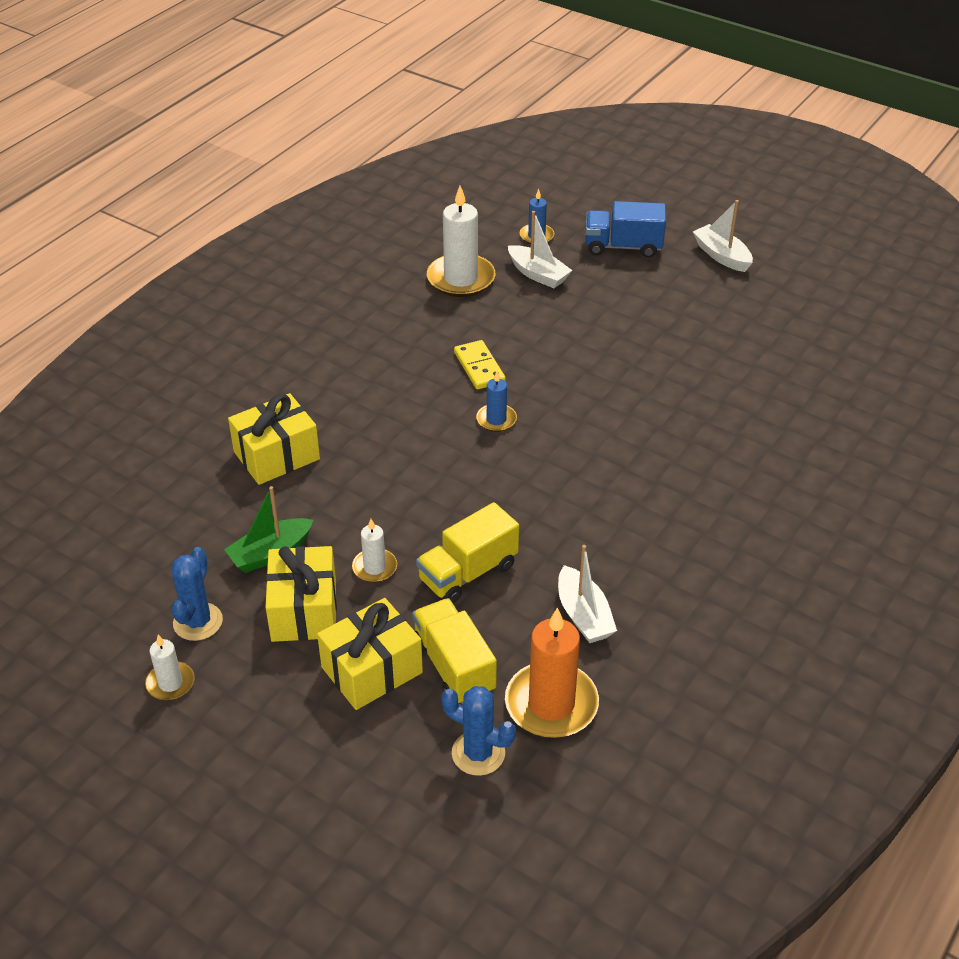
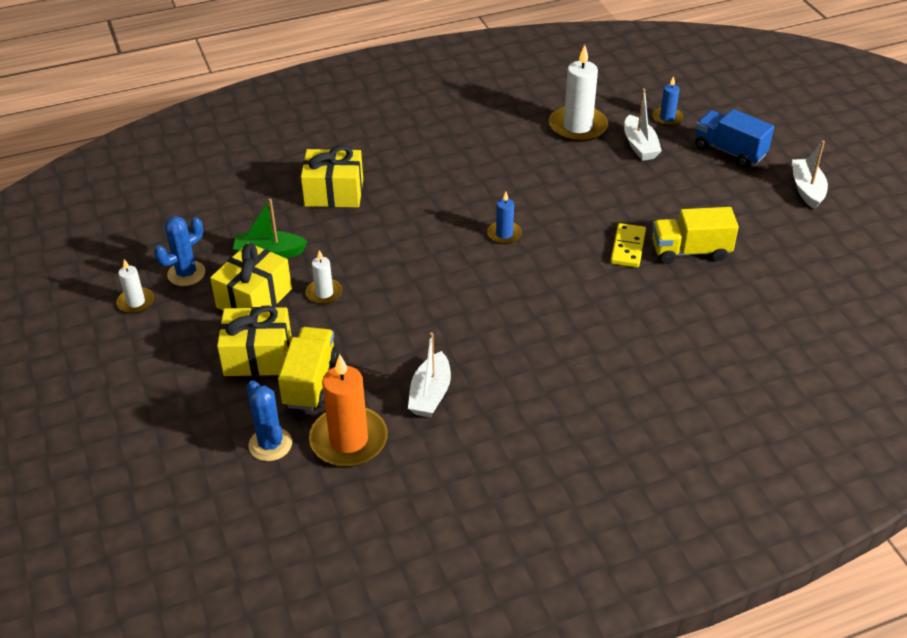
camera: 35 degrees right, 0 degrees up
(468, 573) = (381, 326): yellow truck -> yellow truck (690, 251)
(479, 367) = (528, 193): yellow domino -> yellow domino (627, 247)

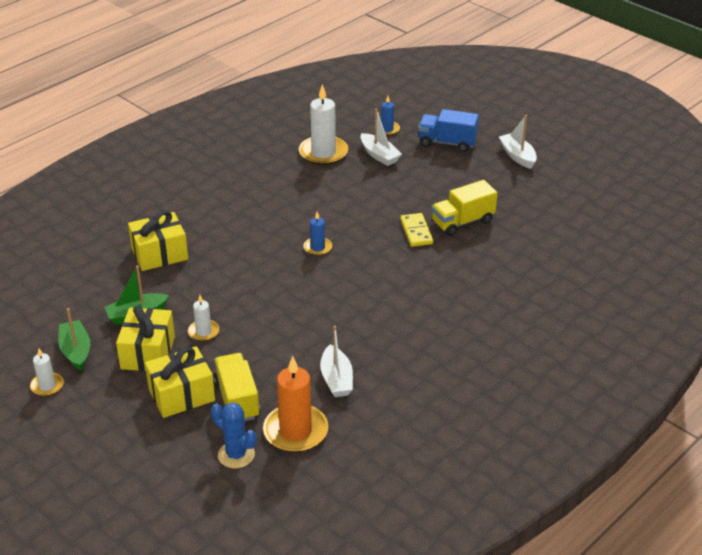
camera: 25 degrees left, 5 degrees down
(186, 273) = (76, 351): blue cactus -> green boat

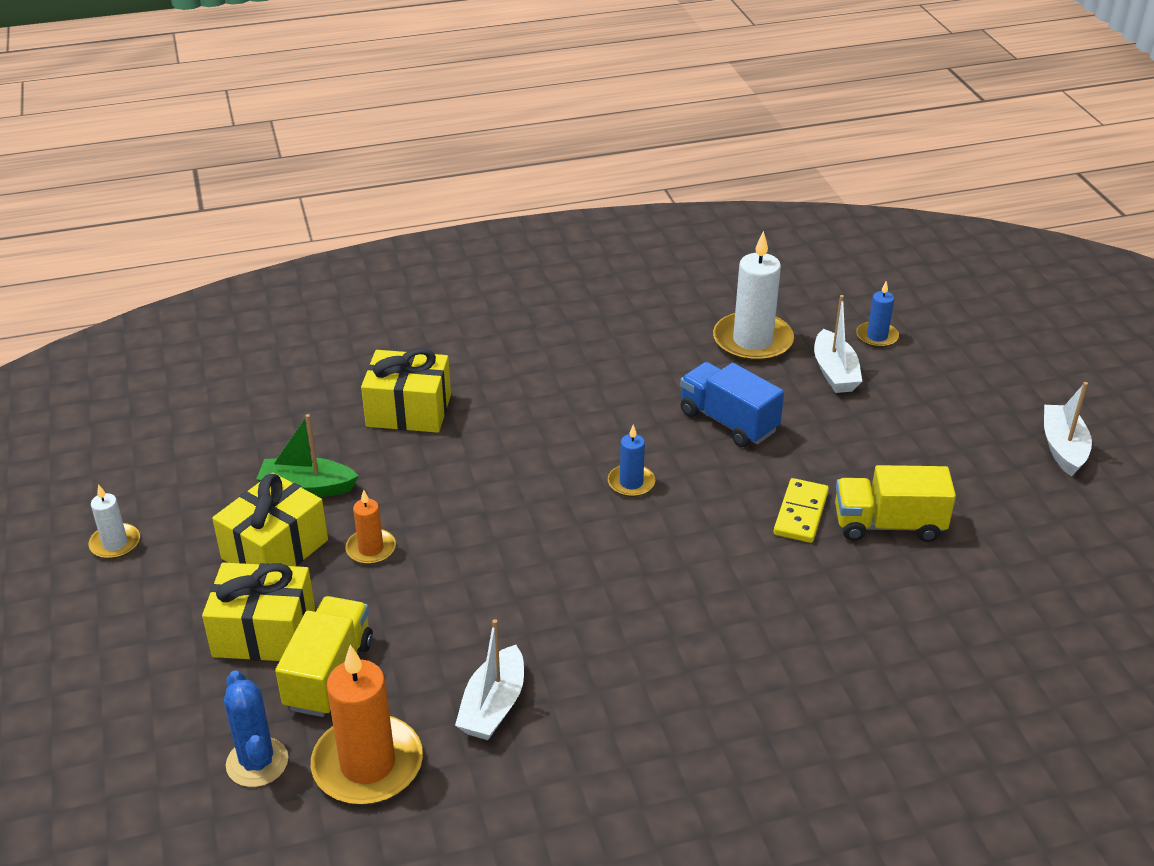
camera: 30 degrees right, 0 degrees up
(76, 351) = (190, 508): green boat -> none
(203, 332) = (371, 549): white candle -> orange candle
(447, 143) = (958, 388): blue truck -> blue truck (728, 421)

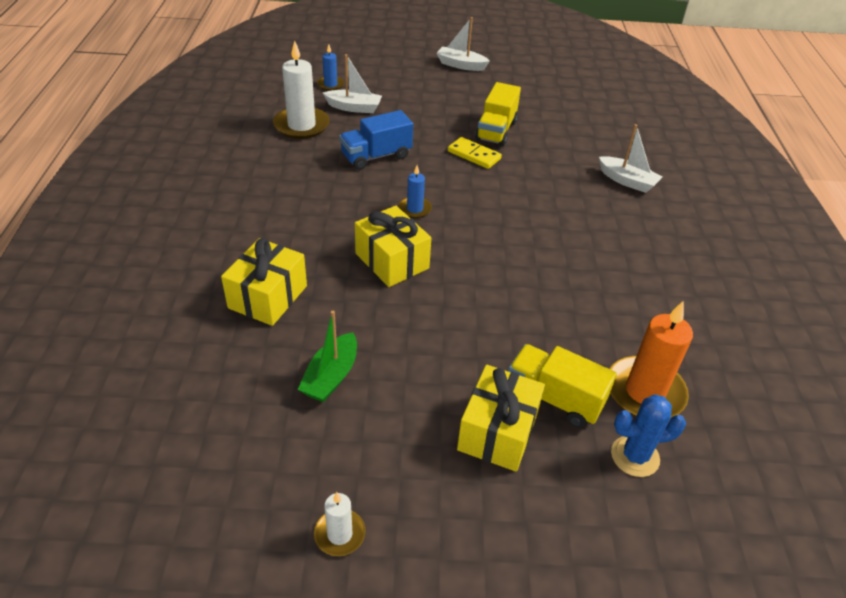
camera: 75 degrees left, 5 degrees up
(275, 549) = (400, 410): yellow gift -> yellow gift (392, 261)
(371, 549) = (425, 350): orange candle -> none
(493, 706) = (602, 318): white boat -> white boat (627, 181)

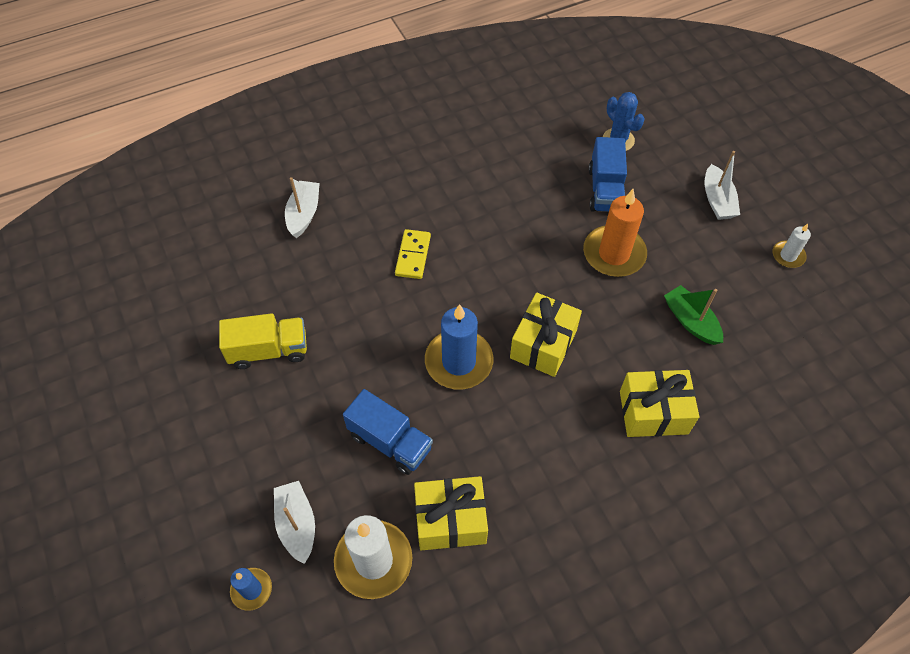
camera: 115 degrees left, 15 degrees up
(331, 376) = (691, 321): green boat -> green boat turned 120 degrees counterclockwise
(414, 209) = (459, 361): blue candle -> blue candle, size x1.90
(461, 65) = (114, 454): white boat -> white boat (717, 200)
(474, 155) = (332, 351): yellow domino -> yellow domino (413, 255)
(497, 432) = (656, 209): yellow gift -> yellow gift (450, 520)
(554, 398) = (605, 190): yellow truck -> blue truck
(644, 391) = (561, 146): orange candle -> orange candle (614, 254)

